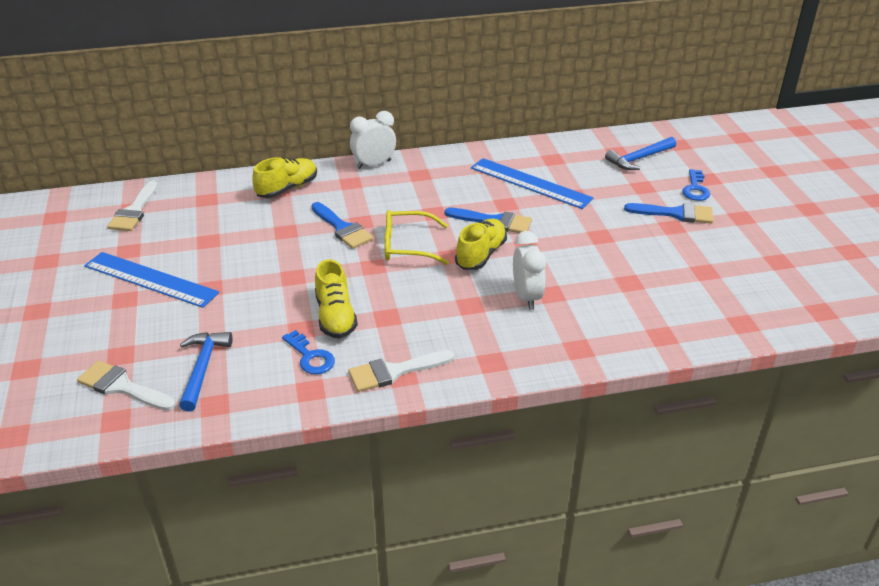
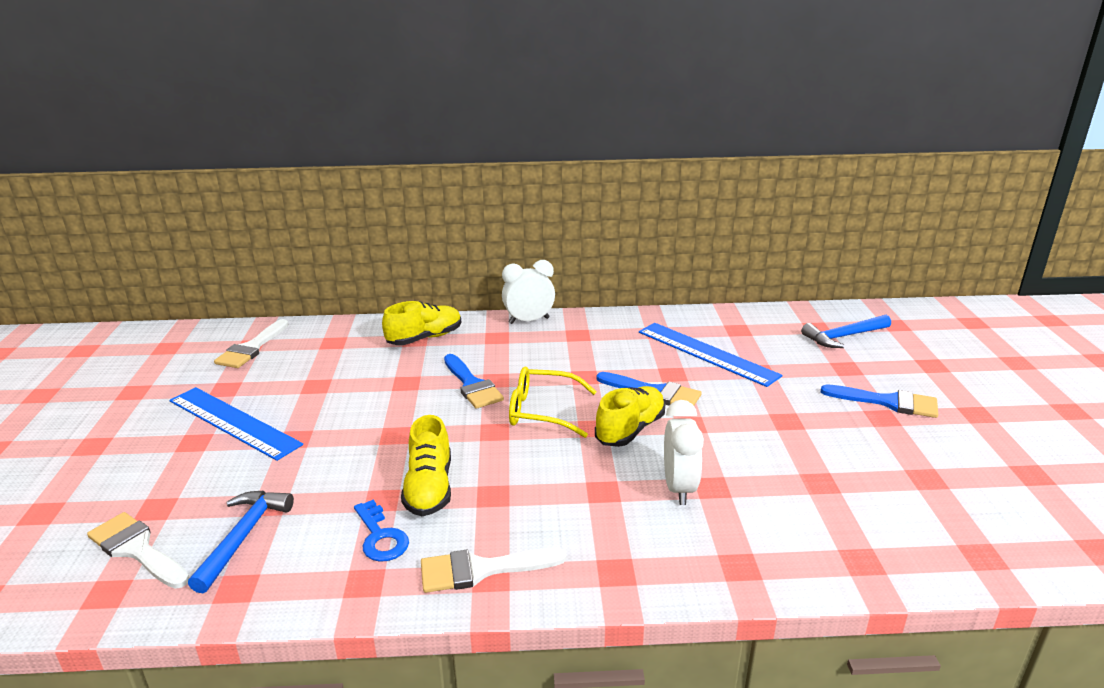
camera: 10 degrees right, 10 degrees down
(695, 189) = (914, 375): blue key -> none

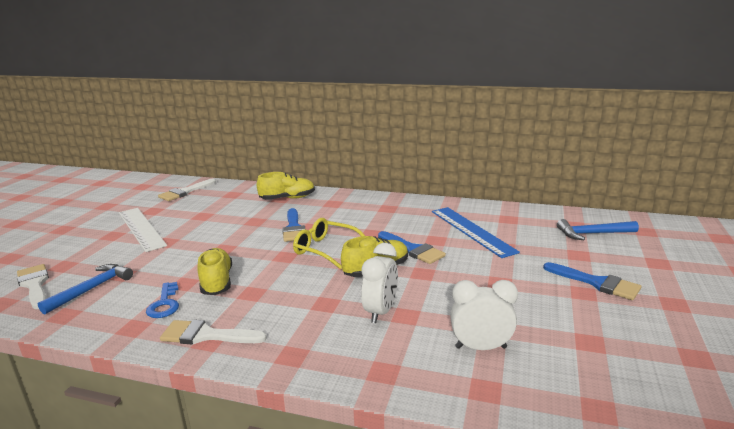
camera: 20 degrees right, 5 degrees down
(233, 422) = (141, 228): blue ruler -> white ruler
(429, 488) = (217, 282): yellow shoe -> yellow shoe turned 150 degrees clockwise
(529, 320) = (362, 196): white clock -> white clock (481, 347)

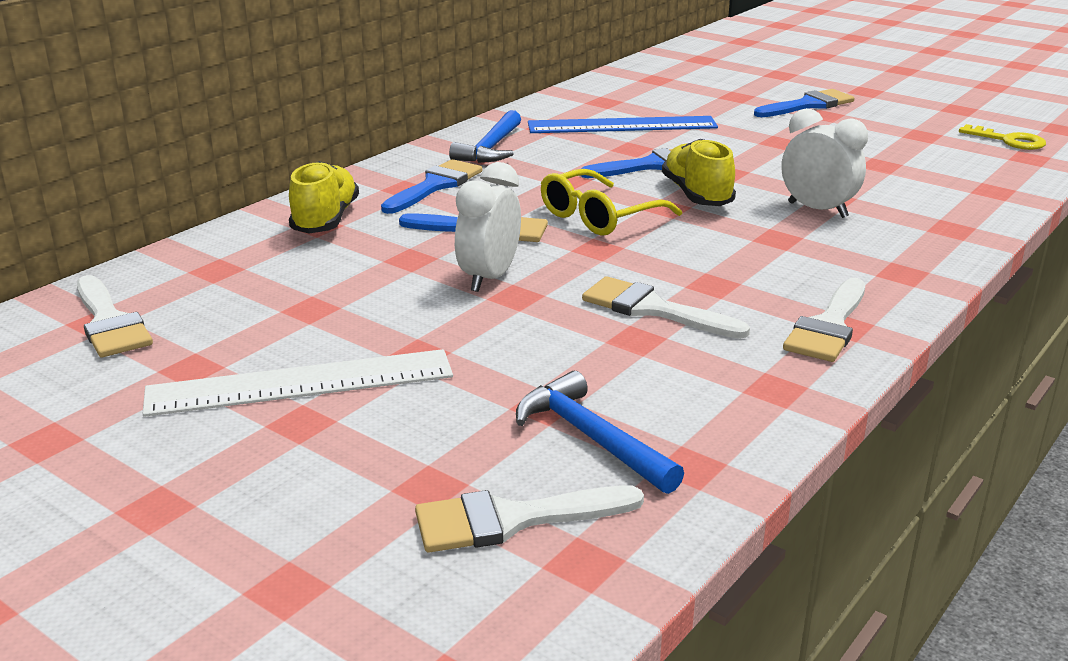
camera: 70 degrees left, 5 degrees up
(164, 304) = (706, 358): blue key -> none
(217, 282) = (653, 309): yellow shoe -> white brush
(340, 208) = (435, 186): none -> blue brush
(481, 347) = (917, 177): white clock -> white clock (489, 278)
(593, 234) = (688, 78): blue hammer -> blue hammer (491, 148)
(635, 394) = (1008, 141): none -> yellow key

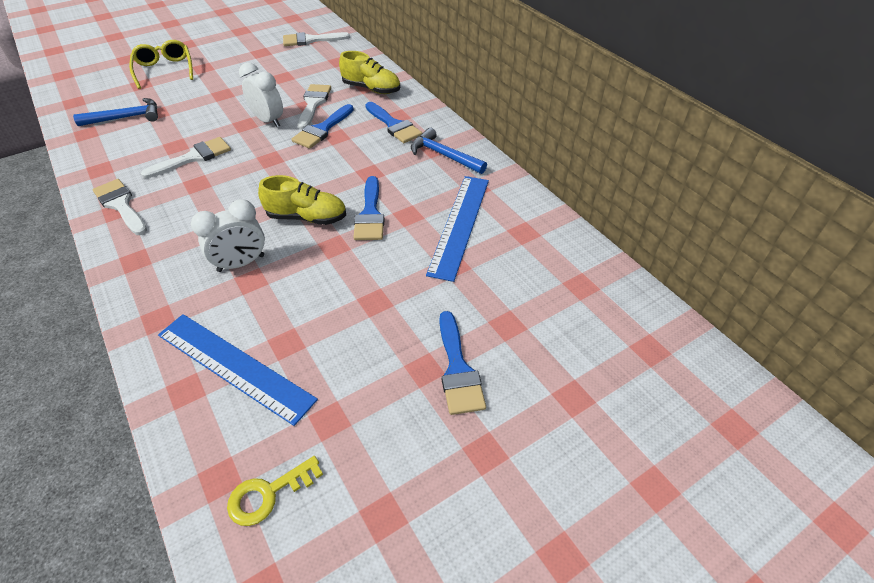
camera: 110 degrees right, 20 degrees up
(300, 383) = (227, 70): white ruler -> none
(513, 519) = (106, 94): white brush -> white brush (313, 104)
(599, 217) = (307, 169): yellow glasses -> yellow glasses (164, 70)
(938, 178) = (234, 366): none -> blue ruler

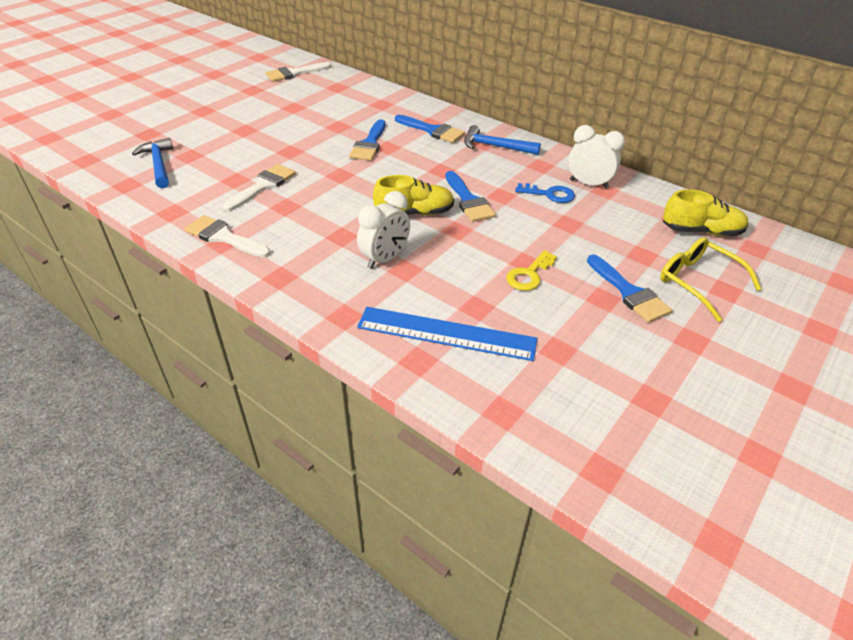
camera: 20 degrees left, 5 degrees down
(125, 117) = (159, 165): blue hammer -> blue hammer turned 75 degrees counterclockwise
(164, 70) = (163, 118): yellow glasses -> yellow glasses (698, 282)
(268, 121) = (311, 145): white clock -> white clock (588, 184)
(268, 494) = (551, 410): yellow key -> yellow key (529, 274)
(313, 104) = (343, 125): white brush -> none
(371, 89) = (388, 105): yellow shoe -> yellow shoe (701, 231)
(459, 225) = (549, 194): blue ruler -> blue key

